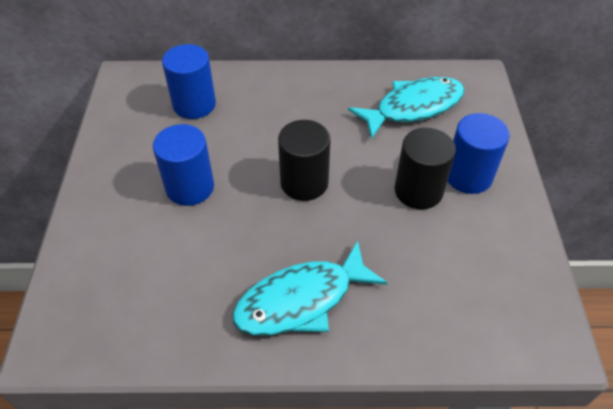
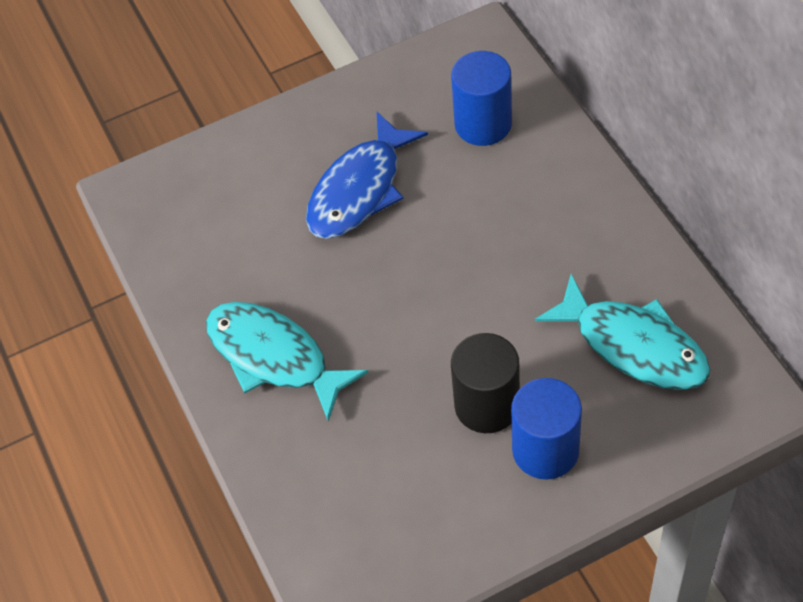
camera: 70 degrees right, 5 degrees up
(190, 187) = (359, 189): blue cylinder -> blue fish
(304, 183) = (429, 287): black cylinder -> none

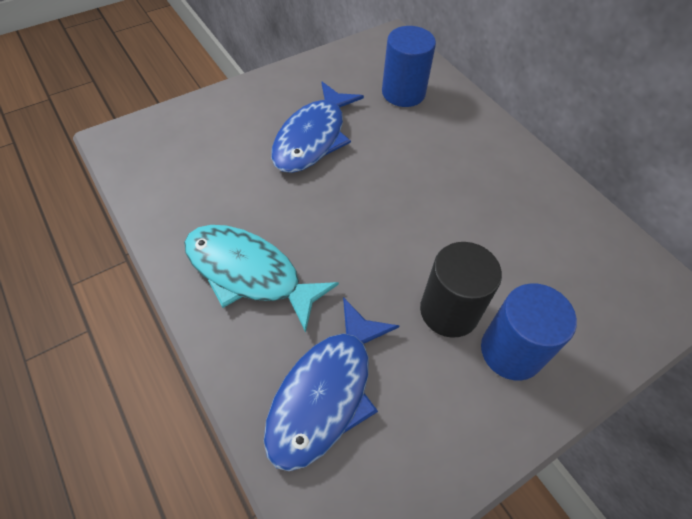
camera: 15 degrees left, 0 degrees up
(344, 482) = (325, 392): none -> blue fish
(633, 346) = (562, 255): turquoise fish -> none

